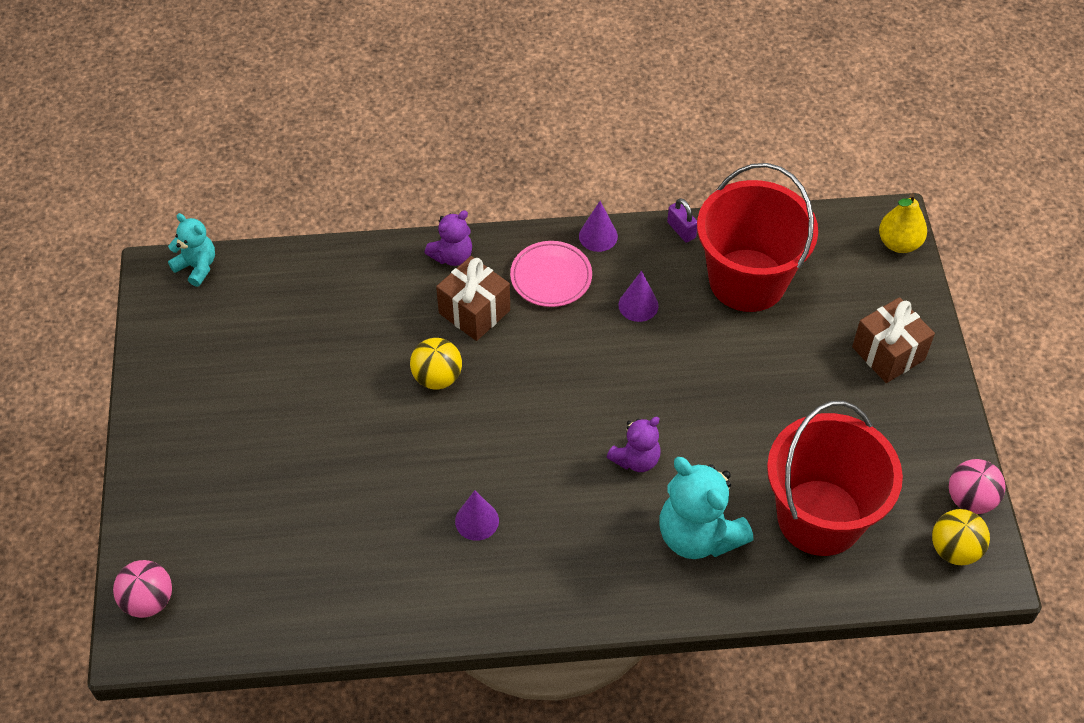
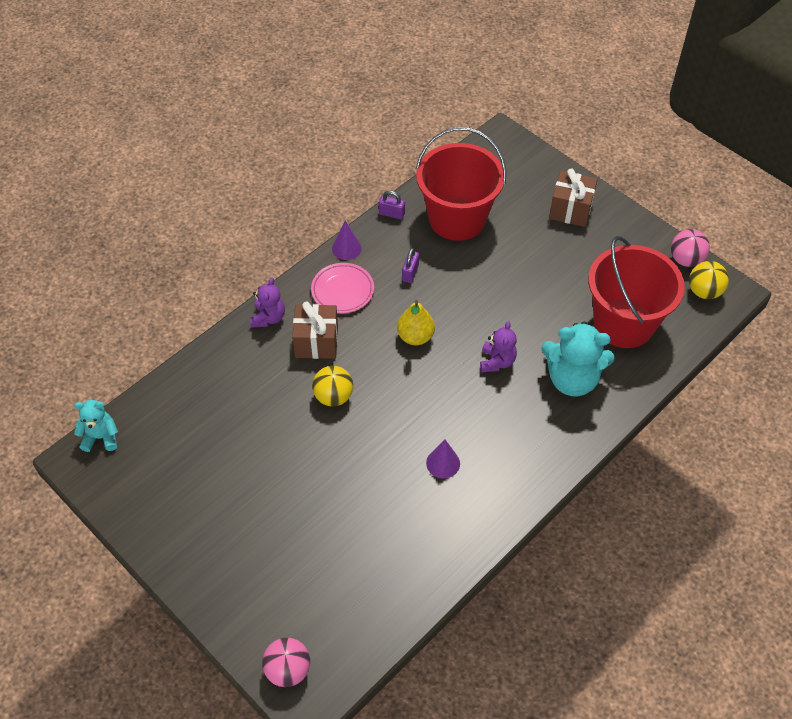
camera: 40 degrees left, 0 degrees up
(638, 305) = (410, 273): purple cone -> purple padlock
(899, 243) = (517, 146): yellow pear -> yellow pear (415, 336)

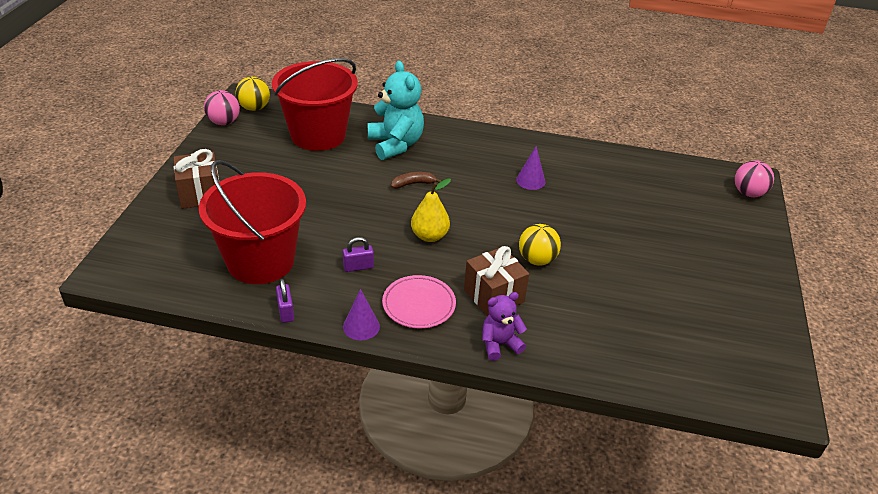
camera: 125 degrees left, 15 degrees down
(101, 437) = (747, 399): turquoise teddy bear -> none
(497, 361) = (413, 184): purple teddy bear -> brown banana

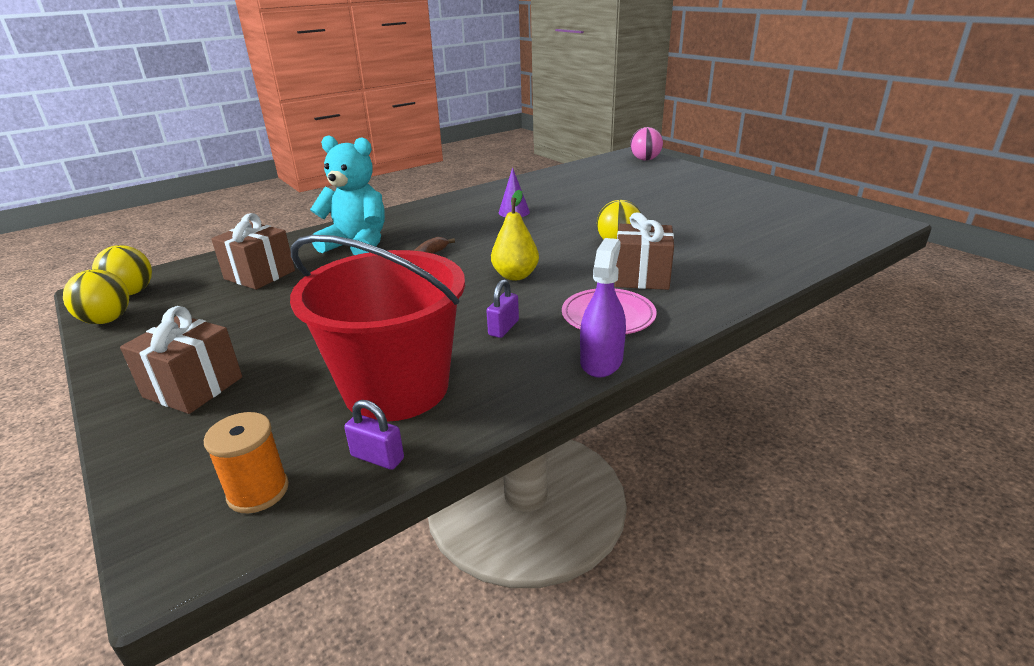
camera: 45 degrees left, 10 degrees down
(152, 268) = (258, 491): none -> orange spool
(224, 122) = (107, 320): pink ball -> yellow ball
(286, 312) = (512, 403): purple padlock -> purple padlock (377, 457)
(318, 135) = (260, 275): red bucket -> brown gift
(361, 326) = (601, 361): purple cone -> purple spray bottle
(499, 344) = (712, 297): purple teddy bear -> none

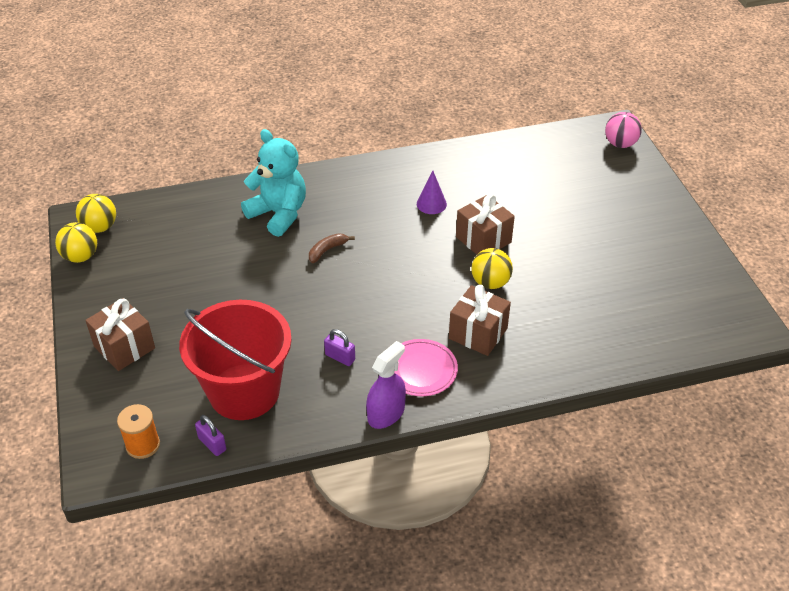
camera: 20 degrees right, 15 degrees up
(260, 275) = (193, 233): brown gift -> brown gift (483, 239)
(503, 328) = (340, 357): purple padlock -> purple padlock turned 75 degrees clockwise
(515, 276) = (381, 299): yellow pear -> none

